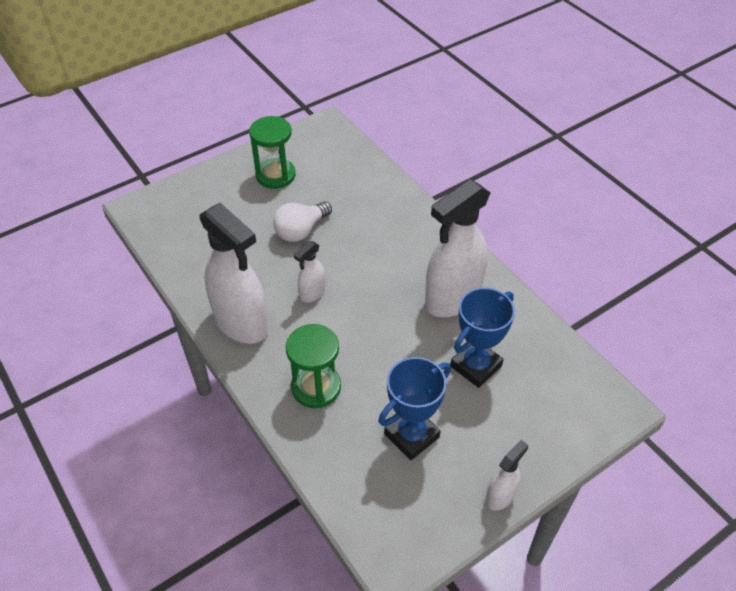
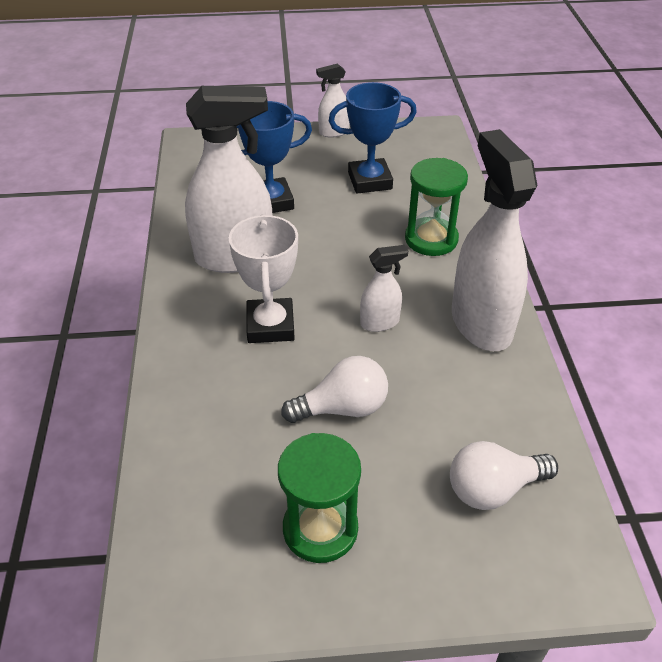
camera: 150 degrees left, 5 degrees down
(196, 225) = (493, 489): none -> white light bulb
(382, 260) = (270, 325): none -> white trophy

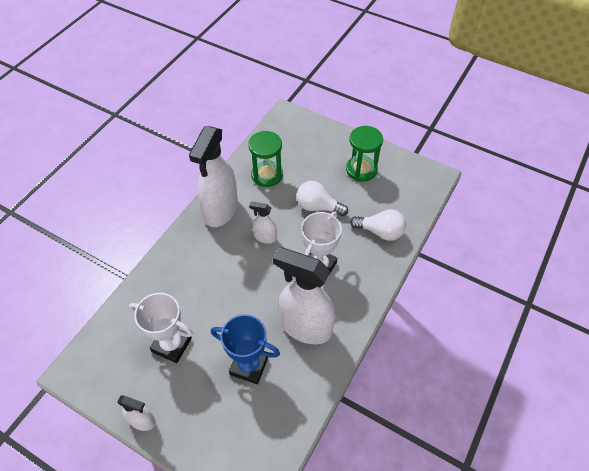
camera: 145 degrees left, 10 degrees up
(370, 181) = (171, 345): blue trophy -> white trophy
(431, 239) = (188, 272): green hourglass -> green hourglass (267, 175)
(493, 489) = (289, 149): white light bulb -> white light bulb (380, 232)

